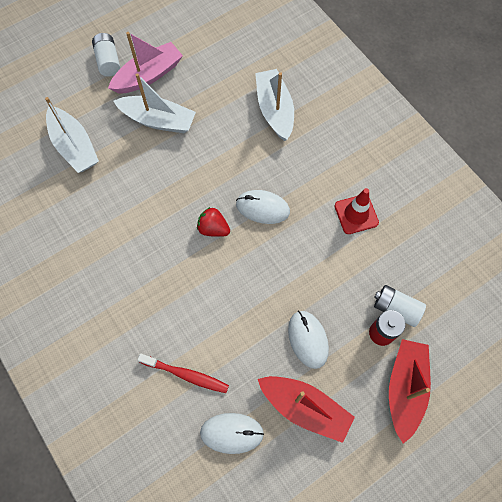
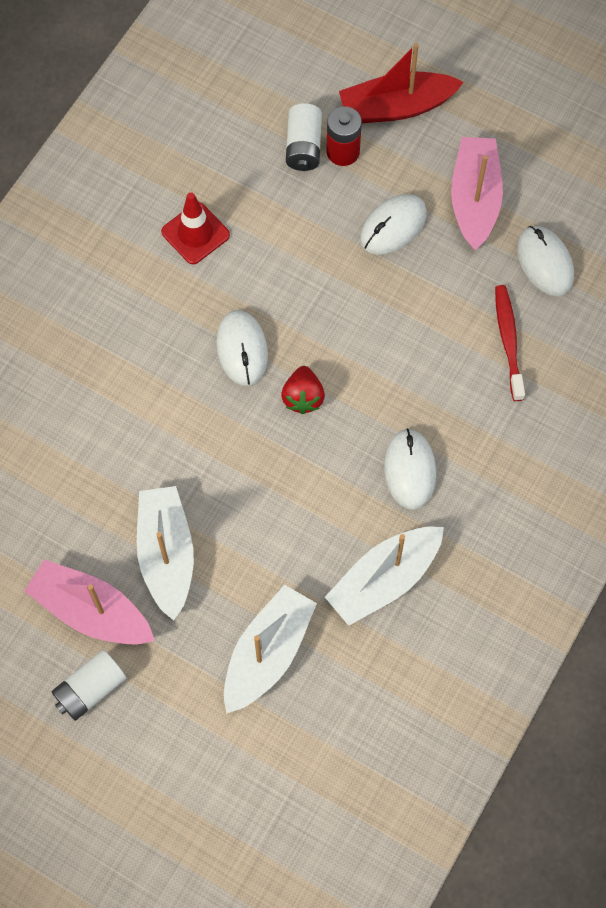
camera: 115 degrees left, 0 degrees up
(133, 268) = (409, 470): none -> white mouse
(274, 110) = (74, 400): white boat -> white boat (384, 580)
(305, 408) = (474, 199): red boat -> pink boat

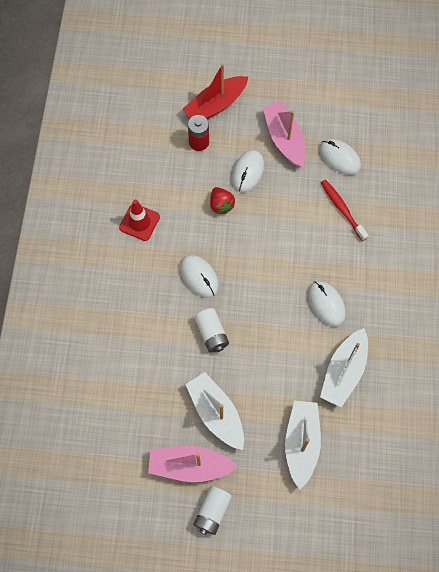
camera: 25 degrees left, 0 degrees up
(303, 146) = (175, 148): white battery -> white battery (211, 334)
(303, 397) = (247, 289): red strawberry -> red strawberry (221, 205)

